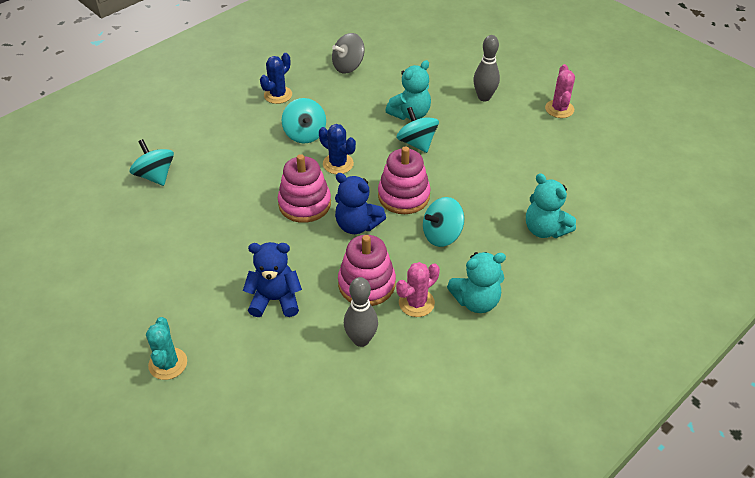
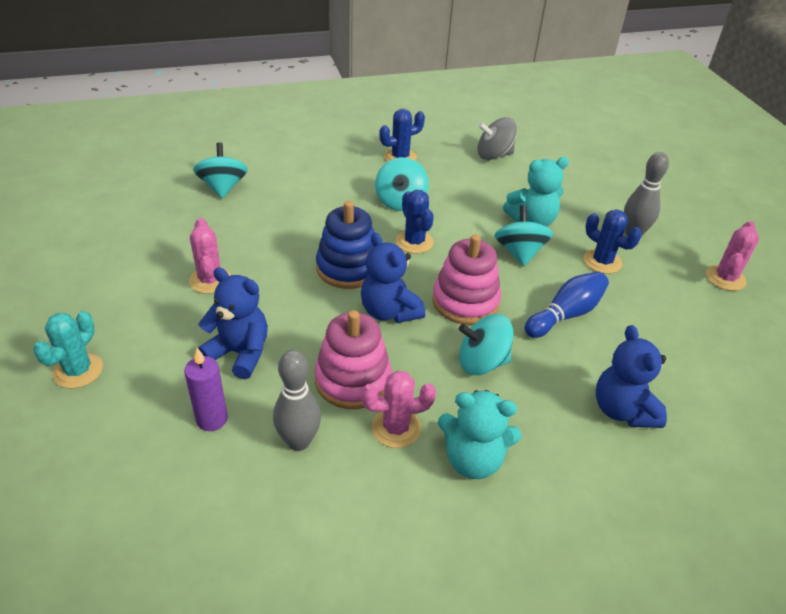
camera: 25 degrees right, 5 degrees down
(209, 256) = (210, 280): none -> pink cactus
(292, 352) = (212, 419): none -> purple candle
(304, 204) = (348, 268): pink stacking toy -> blue stacking toy
(474, 178) = (565, 314): none -> blue bowling pin
(475, 128) = (602, 261): none -> blue cactus
(545, 229) = (622, 410): turquoise teddy bear -> blue teddy bear

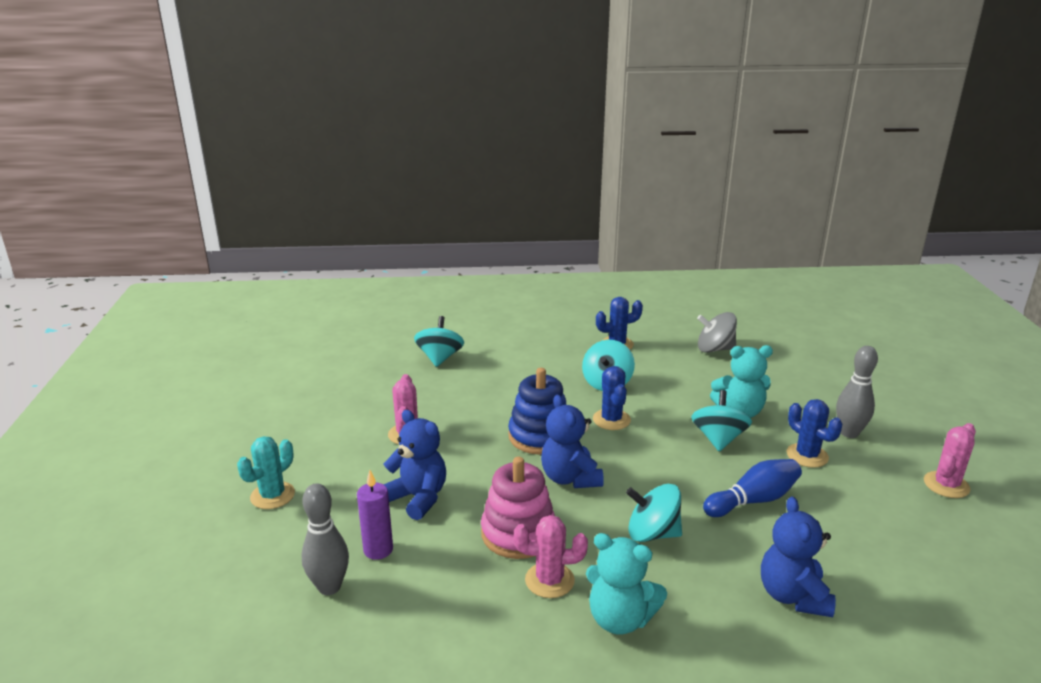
camera: 15 degrees right, 15 degrees down
(299, 441) = (453, 579): grey bowling pin -> grey bowling pin (329, 587)
(465, 301) = (649, 477): pink stacking toy -> none

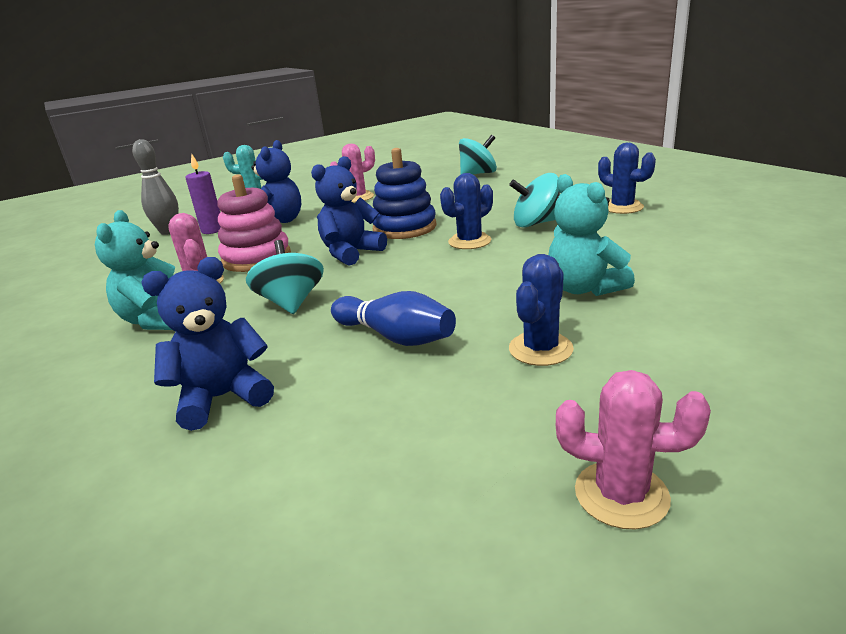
camera: 65 degrees right, 0 degrees up
(714, 349) = (716, 243): grey spinning top -> none
(718, 439) = (503, 291): turquoise spinning top -> none
(849, 433) = (654, 368): grey bowling pin -> none

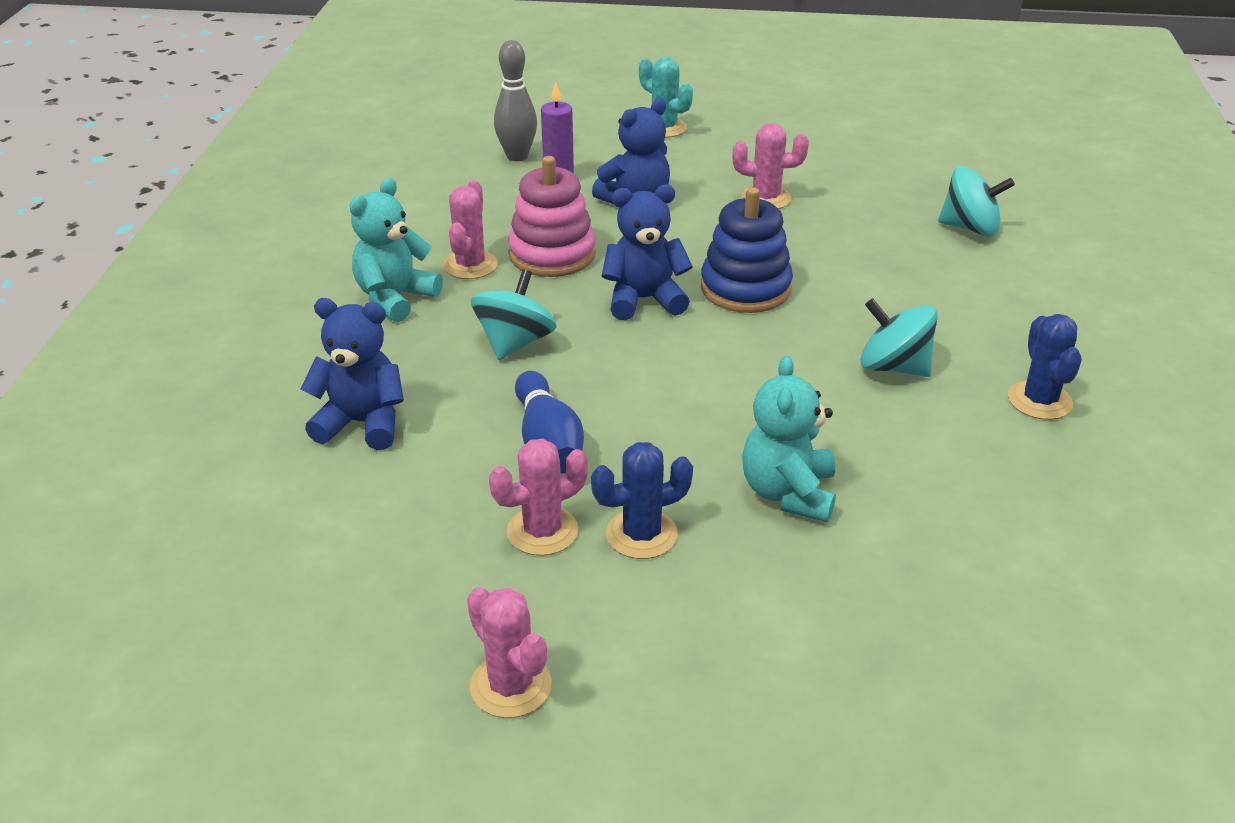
camera: 35 degrees right, 10 degrees up
(469, 241) = (780, 354): blue cactus -> none
(472, 383) = (542, 531): none -> pink cactus

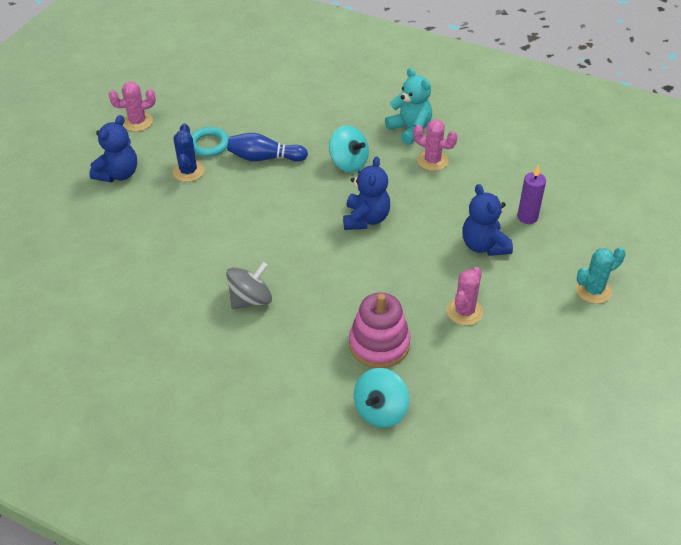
camera: 110 degrees right, 10 degrees up
(362, 423) = (310, 107): blue teddy bear -> blue teddy bear (118, 174)
(517, 156) = (566, 205): grey bowling pin -> none
(542, 531) = (209, 145): pink cactus -> turquoise ring
(552, 254) = (431, 194): pink stacking toy -> pink stacking toy (379, 344)
(745, 288) = (358, 264): blue stacking toy -> none
(788, 493) = (183, 223): turquoise teddy bear -> none
(893, 367) = (250, 299): turquoise spinning top -> grey spinning top
(1039, 401) = (187, 349): blue cactus -> none

